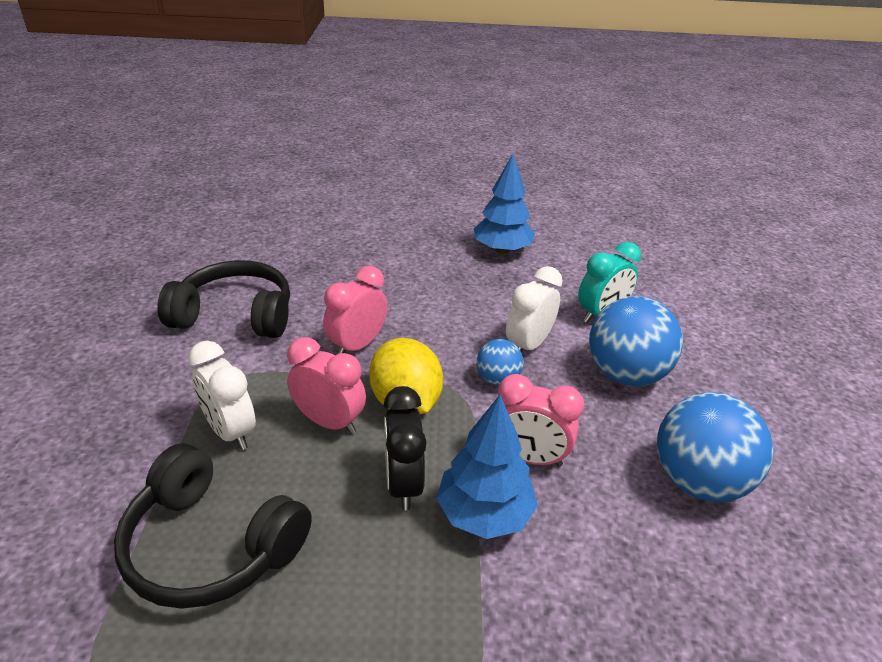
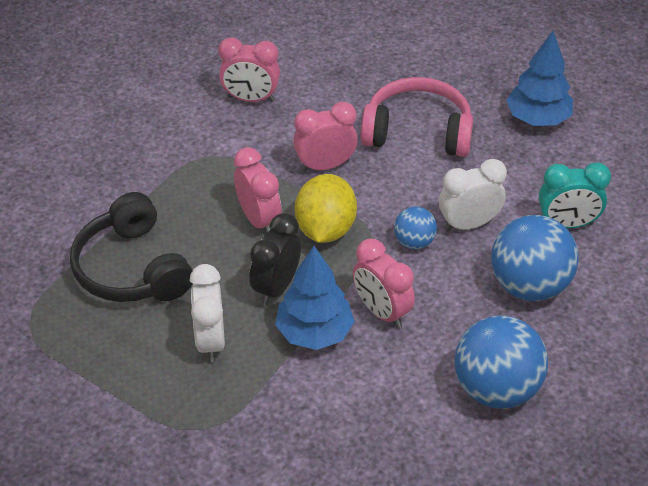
camera: 35 degrees right, 10 degrees up
(230, 431) = (188, 197): white clock -> white clock (210, 341)
(236, 315) = (251, 99): black headphones -> pink clock
(417, 289) = (417, 131): none -> pink headphones

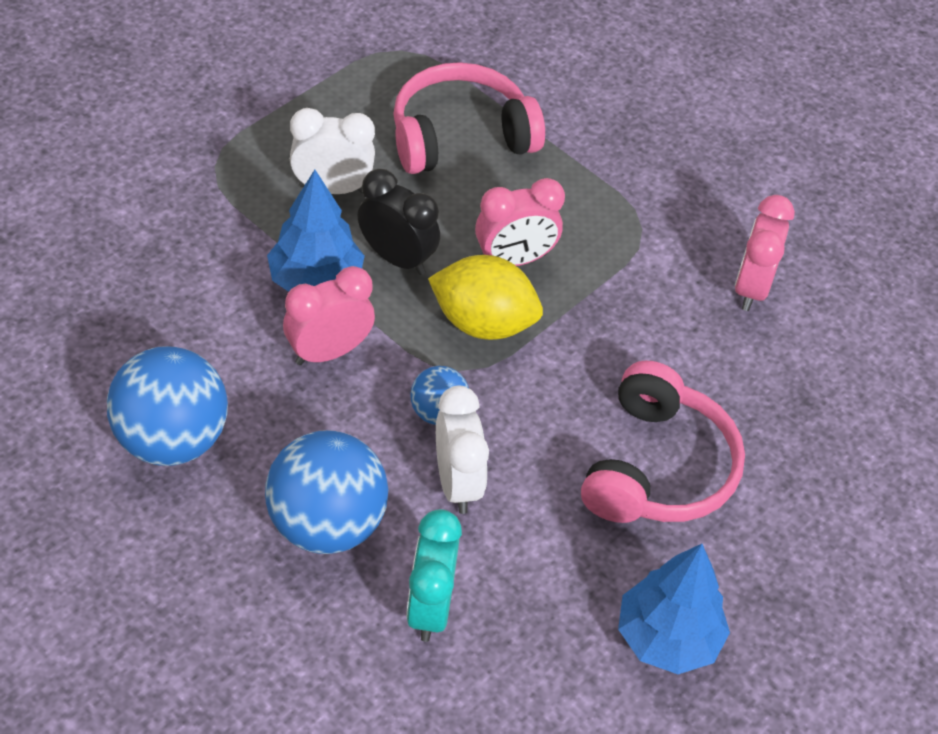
camera: 95 degrees right, 5 degrees up
(132, 268) = (460, 136): black headphones -> pink headphones
(325, 166) = (602, 345): pink clock -> none

